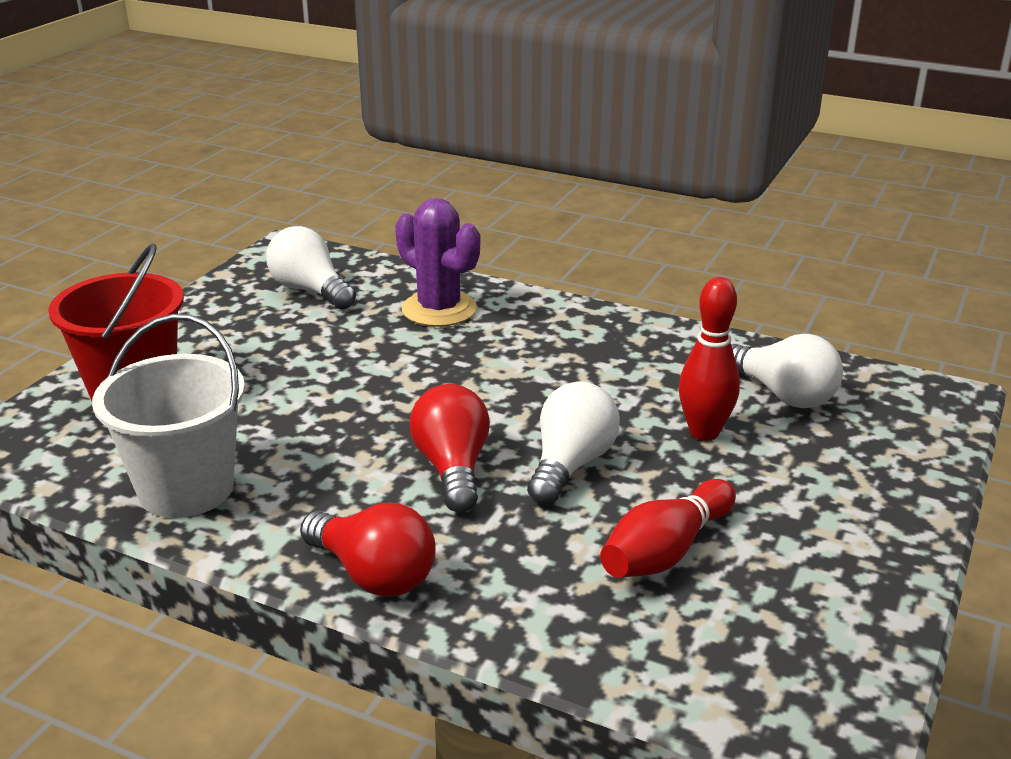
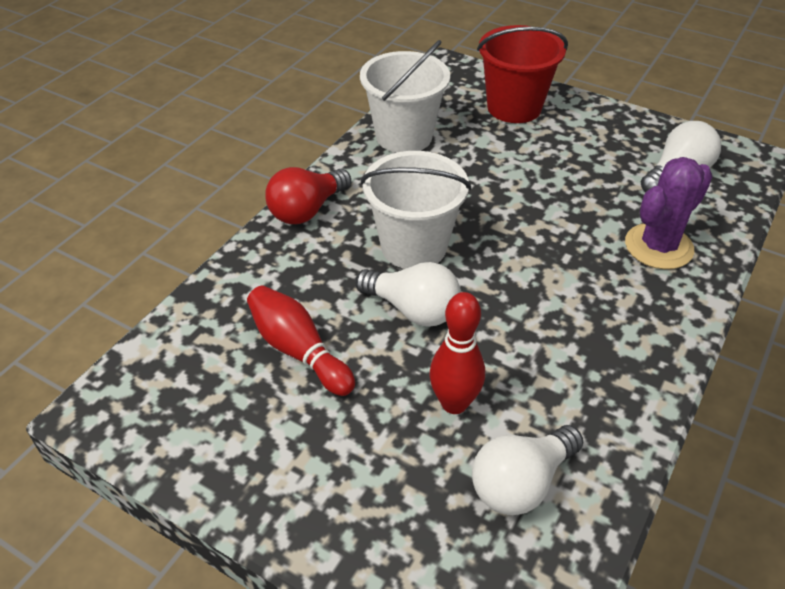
camera: 95 degrees right, 15 degrees up
(453, 468) = (414, 247): red light bulb -> white bucket

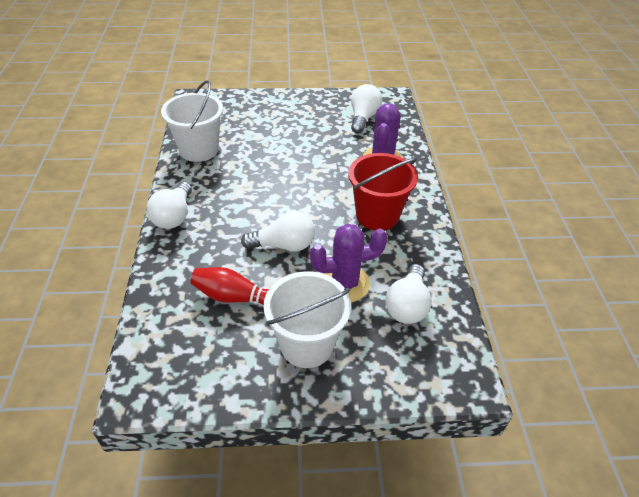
camera: 35 degrees left, 0 degrees up
(307, 210) = (174, 216): red light bulb -> white light bulb
(414, 247) = (256, 211): white bucket -> white bucket (307, 345)
(454, 403) = (345, 283): red bowling pin -> purple cactus
(514, 107) = (251, 111): red bucket -> red bucket (377, 215)

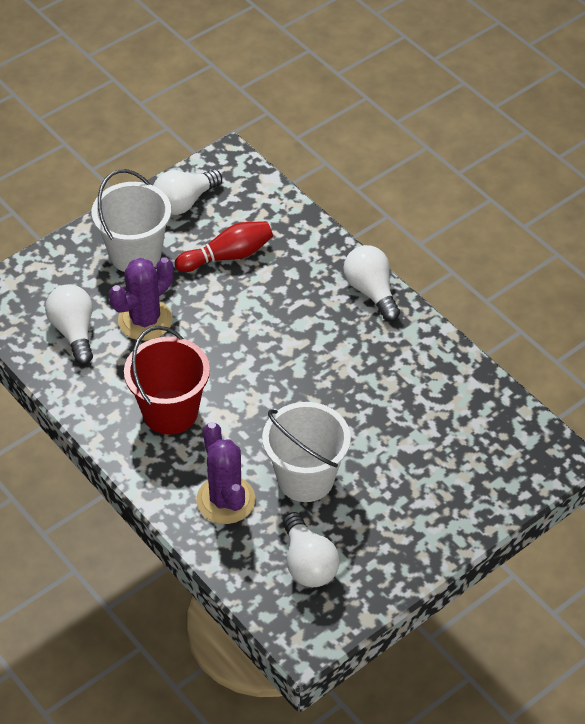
camera: 145 degrees right, 5 degrees up
(199, 150) = (448, 381): white bucket -> white bucket (305, 478)
(283, 245) = (235, 324): white light bulb -> white light bulb (184, 202)

